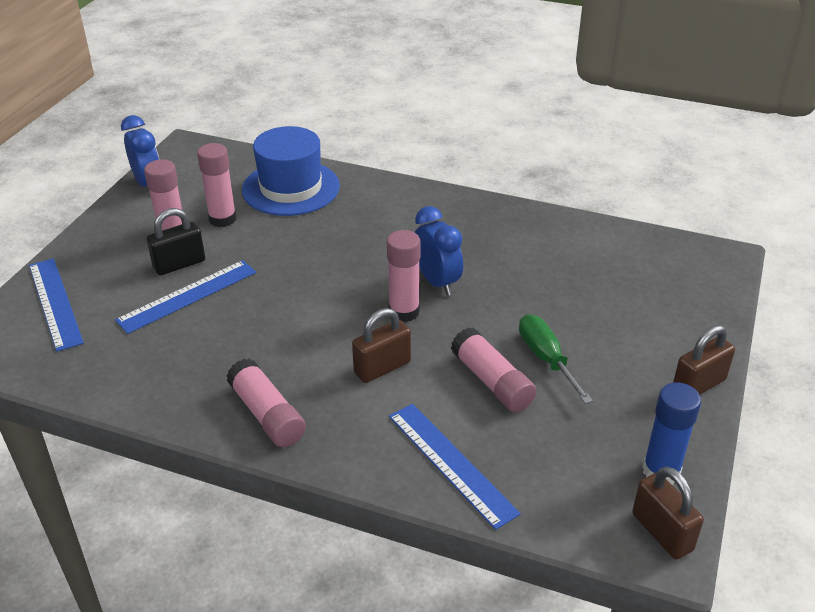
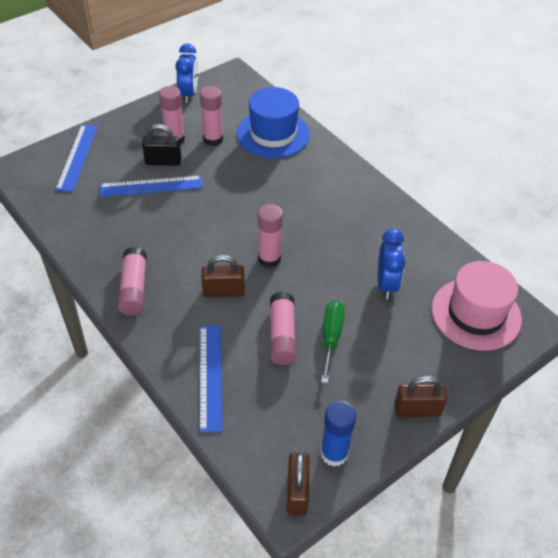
camera: 30 degrees right, 10 degrees up
(437, 282) = (308, 247): blue clock -> blue clock (386, 284)
(665, 271) = (476, 314): none -> pink hat

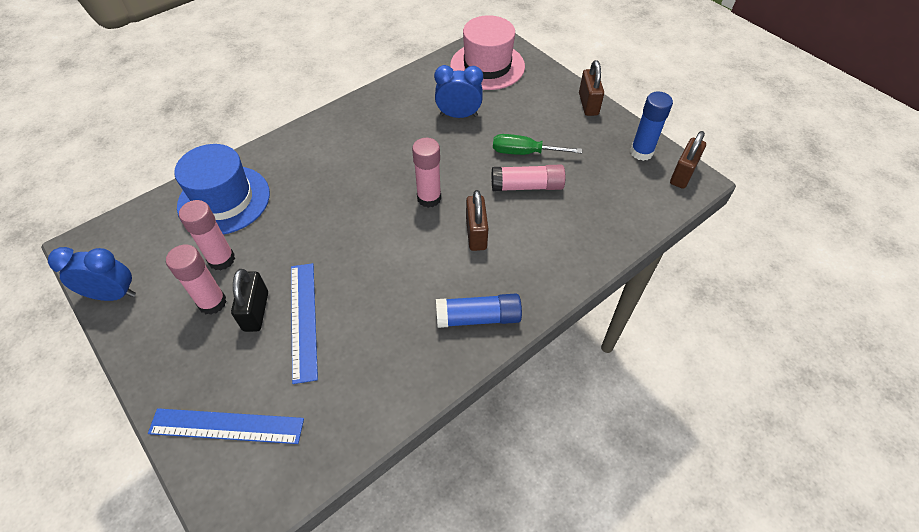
camera: 90 degrees left, 5 degrees up
(134, 288) = (478, 317): pink glue stick -> blue glue stick
(210, 376) = (583, 238): blue ruler -> none
(297, 492) = (682, 174): brown padlock -> brown padlock turned 60 degrees counterclockwise

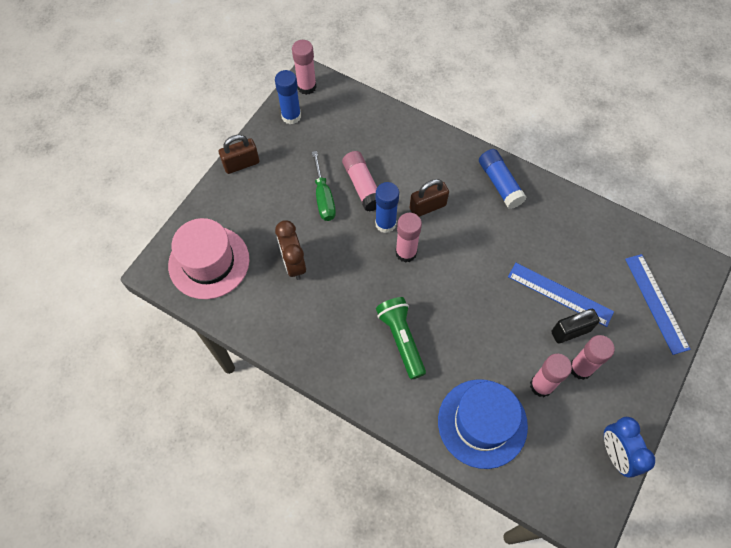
camera: 110 degrees left, 10 degrees up
(303, 320) = (560, 294): blue ruler -> blue ruler turned 60 degrees clockwise
(340, 168) = (401, 339): none -> green flashlight
(458, 115) = (293, 264): blue clock -> brown clock
(471, 192) = (385, 223): none -> blue glue stick
(682, 174) = (306, 87): brown padlock -> pink glue stick

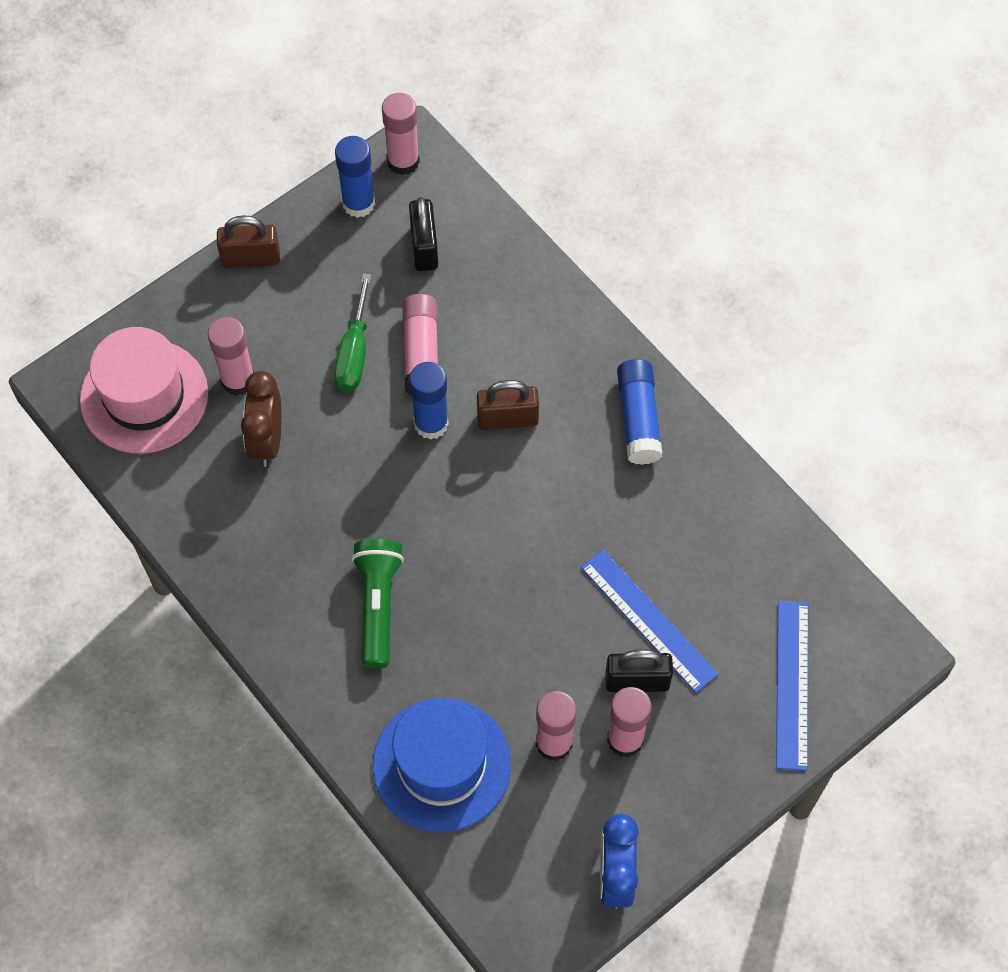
camera: 20 degrees right, 0 degrees up
(338, 128) = (424, 247): none -> black padlock
(406, 252) = (442, 479): pink glue stick -> pink glue stick (238, 380)

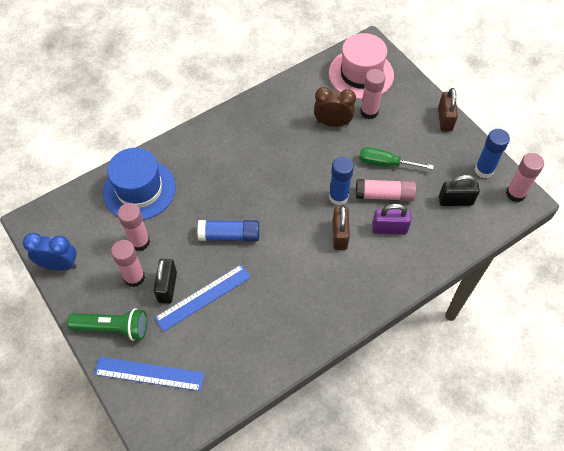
camera: 95 degrees right, 5 degrees down
(378, 606) = (232, 166): green flashlight -> green flashlight (113, 328)
(487, 344) = (389, 228): none -> purple padlock
(638, 419) = (336, 306): blue glue stick -> blue glue stick (229, 235)

